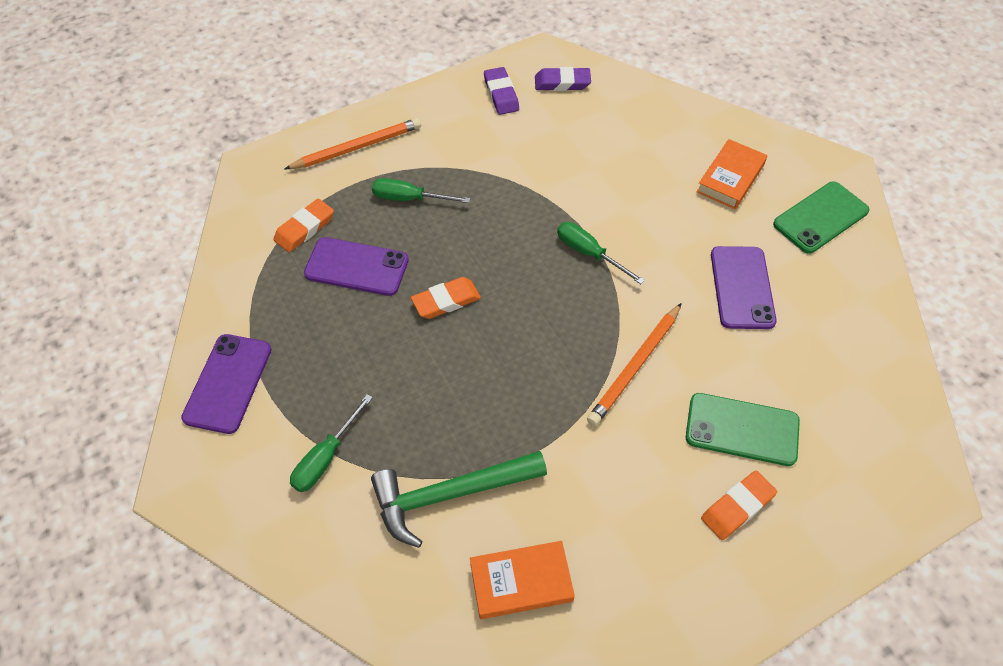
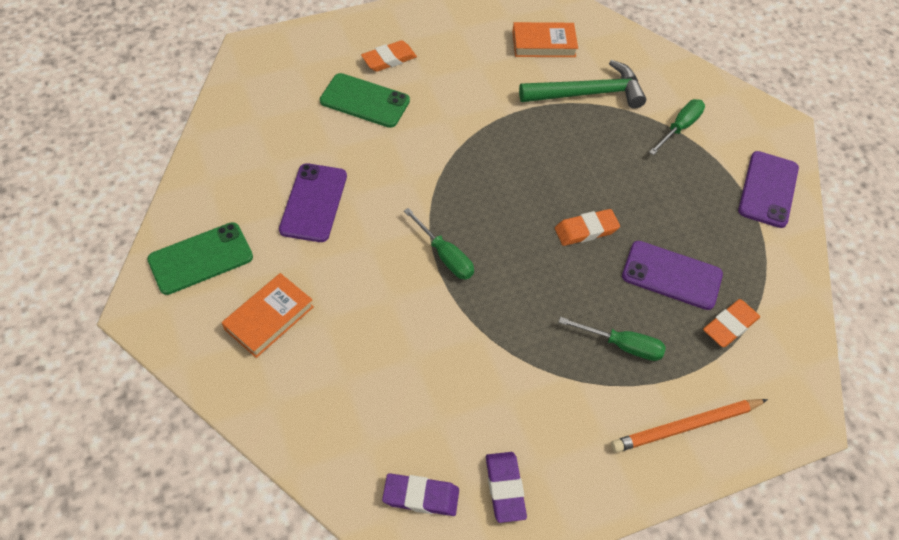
camera: 175 degrees left, 0 degrees up
(635, 366) = (431, 154): orange pencil -> none

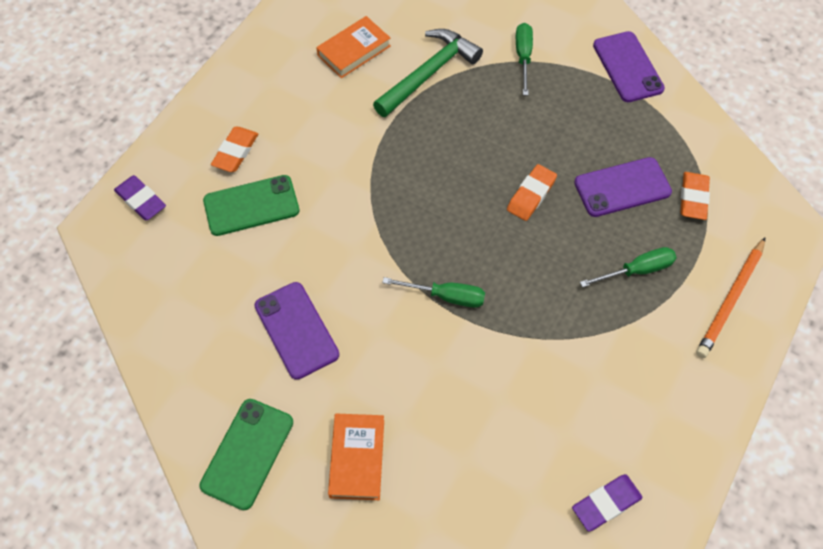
camera: 35 degrees left, 5 degrees up
(505, 488) = (656, 447): purple eraser -> purple eraser (141, 200)

